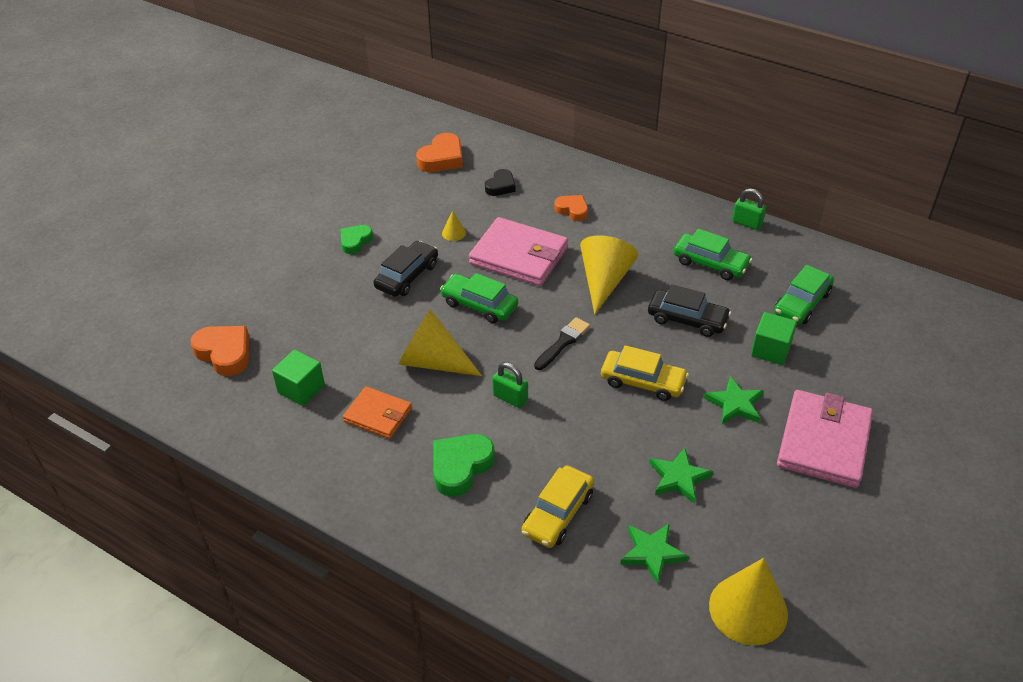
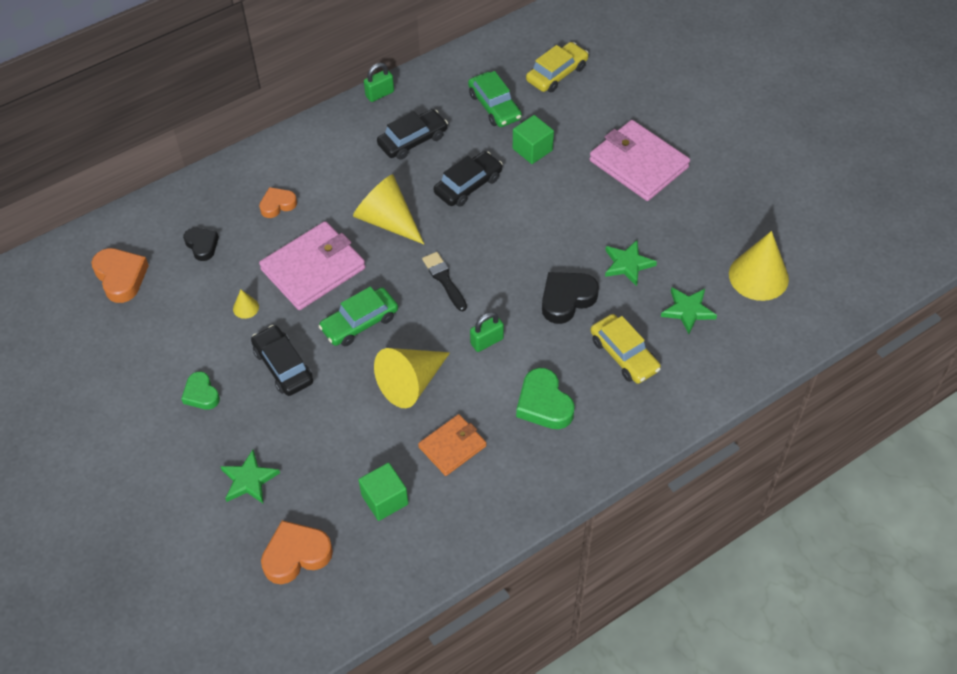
camera: 65 degrees left, 10 degrees up
(599, 442) = (566, 299): none -> black heart
(643, 382) = (519, 244): yellow car -> yellow car (557, 74)
(710, 263) = (413, 140): green car -> black car
(735, 404) = (575, 197): green star -> green star (249, 480)

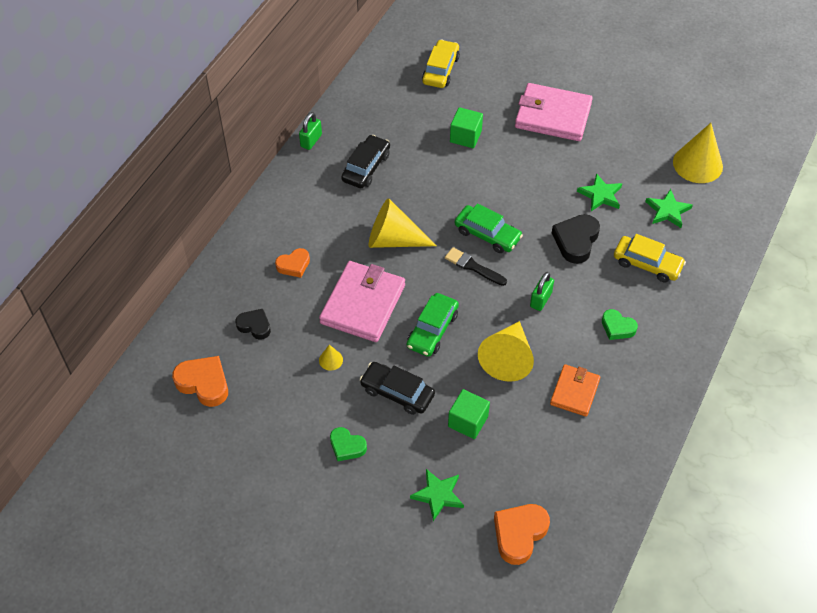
camera: 30 degrees left, 0 degrees up
(277, 205) = (294, 265): orange heart -> orange heart turned 150 degrees counterclockwise
(384, 499) = (554, 457): green cube -> green cube (468, 421)
(468, 185) = (437, 185): black car -> none
(494, 106) = (411, 114): green car -> green car (487, 234)
(544, 404) = (617, 327): green heart -> green heart, size x0.64

